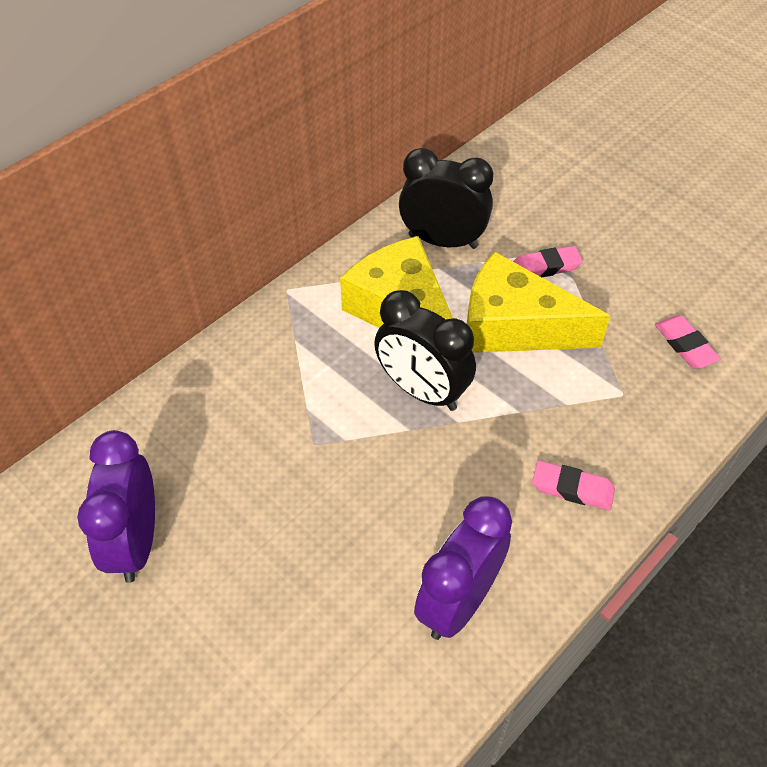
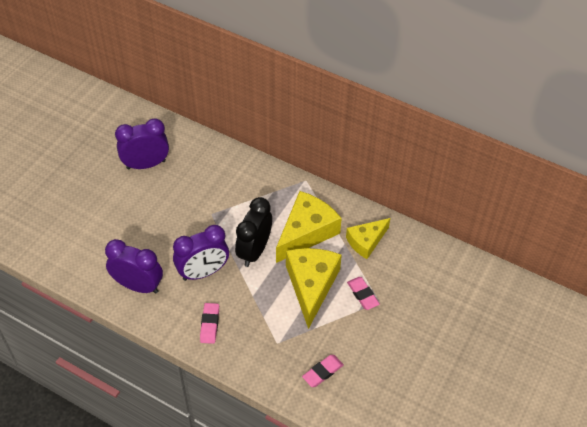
camera: 75 degrees right, 0 degrees up
(443, 241) = (366, 241): black clock -> yellow cheese
(451, 480) = (203, 272): none -> purple clock

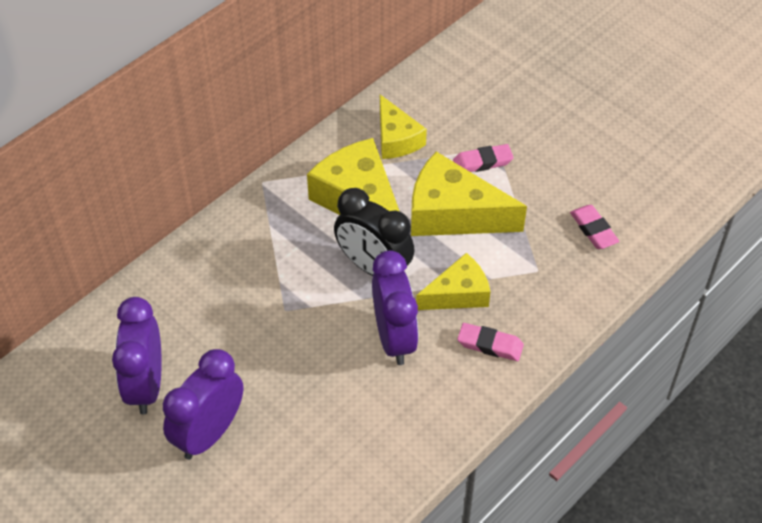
camera: 75 degrees left, 0 degrees up
(138, 286) = (395, 429): purple clock -> purple clock (209, 433)
(245, 300) = (458, 294): none -> yellow cheese

